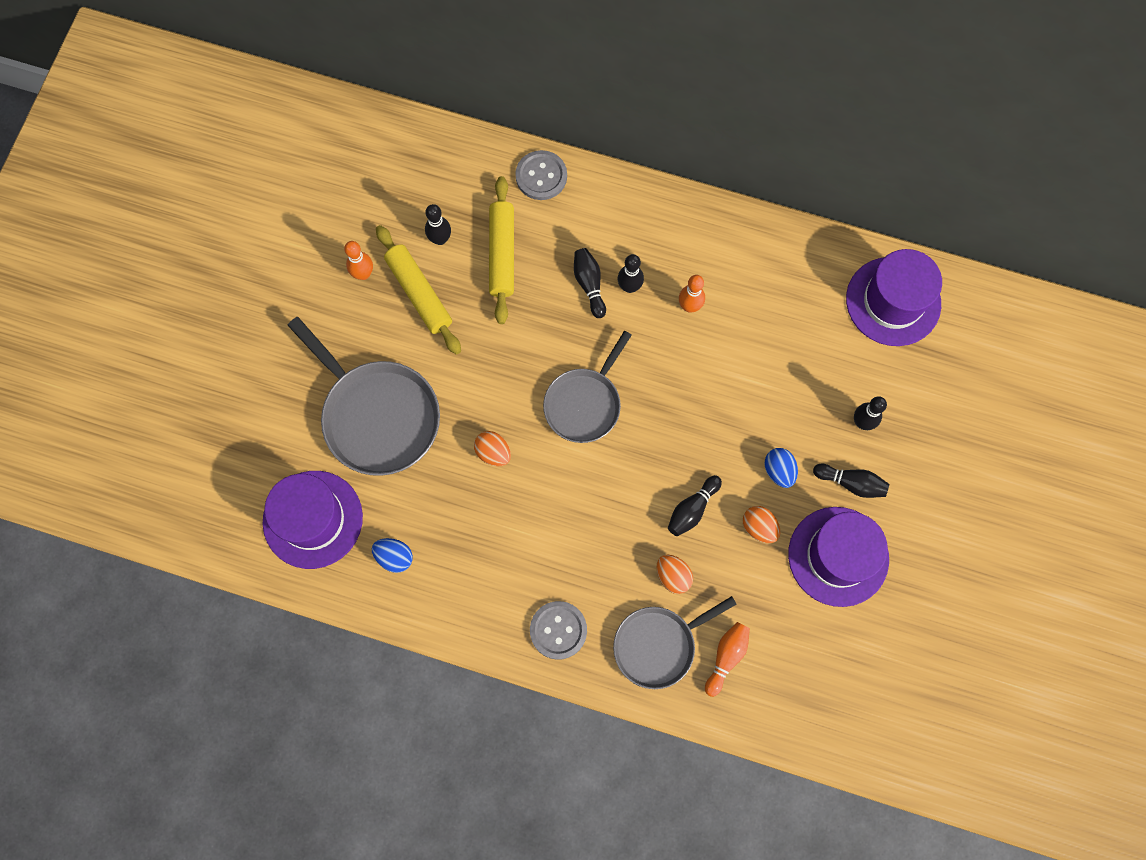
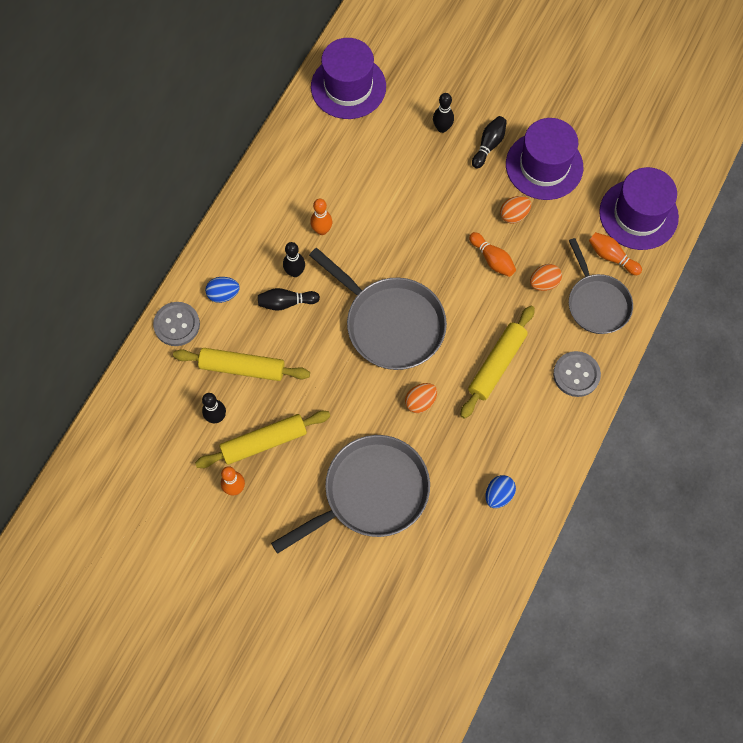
camera: 80 degrees left, 5 degrees down
(313, 519) = (455, 560): purple hat -> purple hat (638, 214)
(554, 533) = (496, 365): none -> yellow rolling pin
(584, 404) = (390, 324): grey pan -> grey pan, size x1.52
(692, 509) = (492, 259): black bowling pin -> orange bowling pin
(779, 471) = (471, 192): blue egg -> blue egg (223, 294)

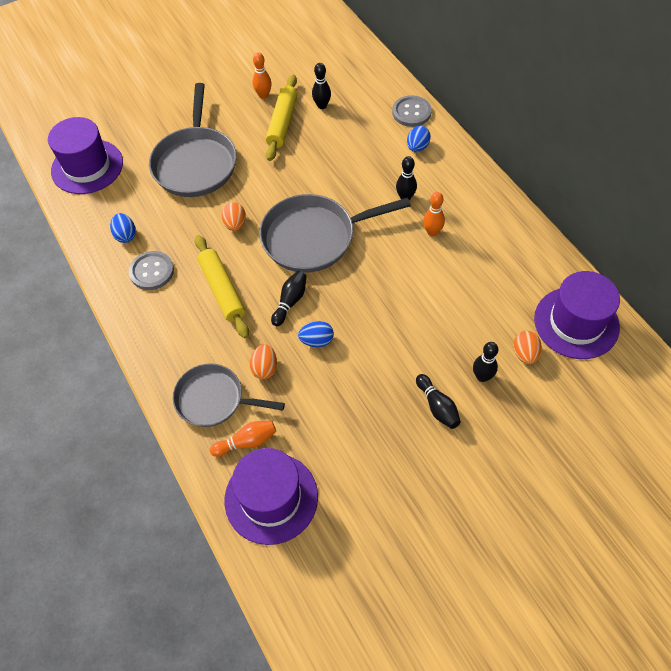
camera: 125 degrees right, 10 degrees down
(242, 368) = (348, 134): yellow rolling pin -> none
(286, 303) = (382, 181): black bowling pin -> black bowling pin (290, 302)
(492, 259) = (317, 340): orange bowling pin -> blue egg
(514, 215) = (348, 384): orange egg -> orange egg (525, 354)
(544, 166) = (383, 443): purple hat -> purple hat (87, 167)
(576, 374) = (167, 342): grey button -> grey button (152, 271)

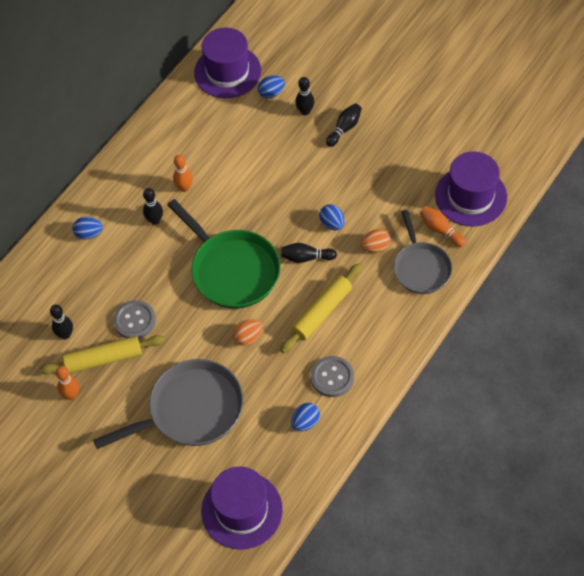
camera: 115 degrees left, 0 degrees up
(314, 237) = (232, 270): grey pan -> green pan
(411, 112) = (44, 255): grey button -> grey button (134, 320)
(525, 354) = (271, 93): orange egg -> blue egg

